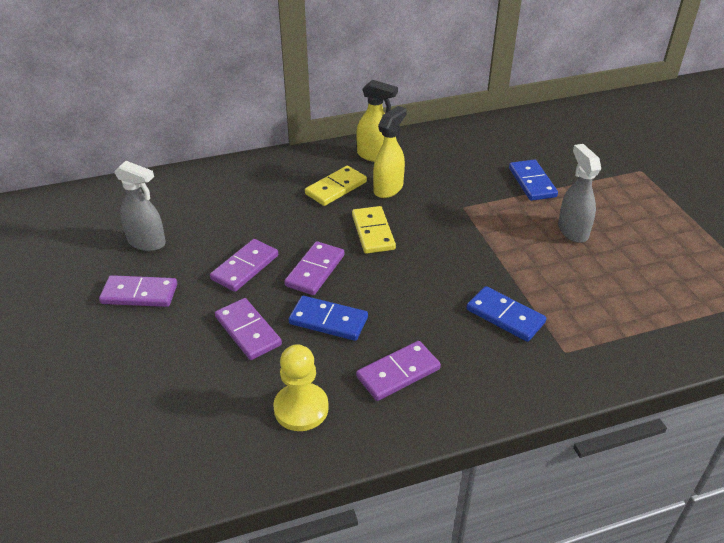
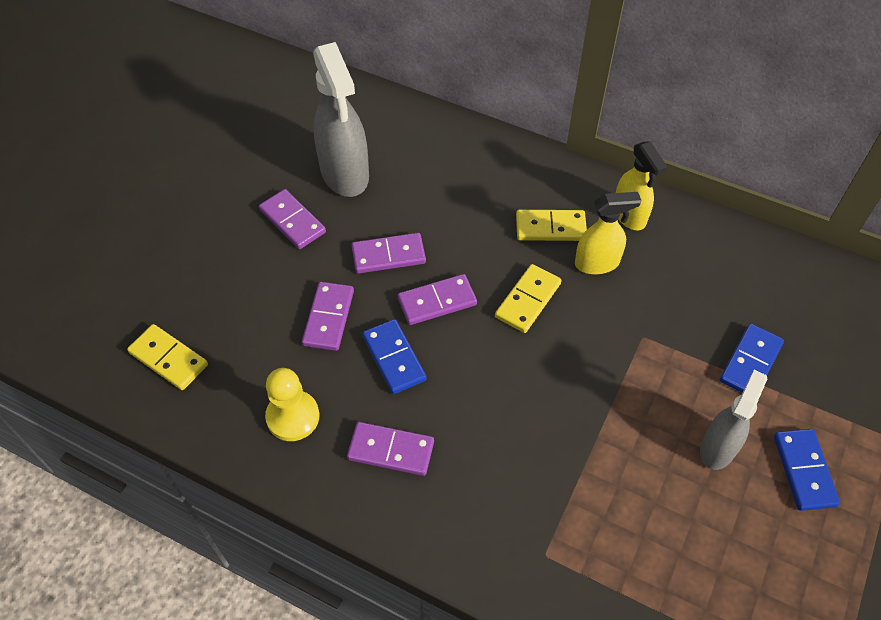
camera: 45 degrees right, 15 degrees up
(143, 451) = (169, 359): none -> yellow domino
(147, 242) = (345, 174): grey spray bottle -> grey spray bottle, size x1.65
(505, 316) = (537, 477): blue domino -> blue domino (804, 470)

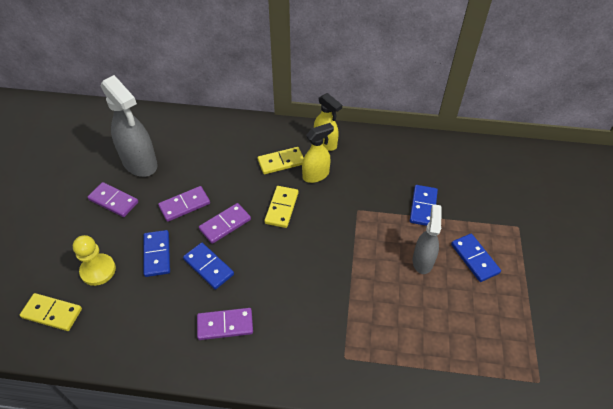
camera: 20 degrees left, 5 degrees down
(293, 417) = (152, 324): yellow pawn -> yellow pawn (98, 270)
(328, 318) = (157, 254): purple domino -> blue domino

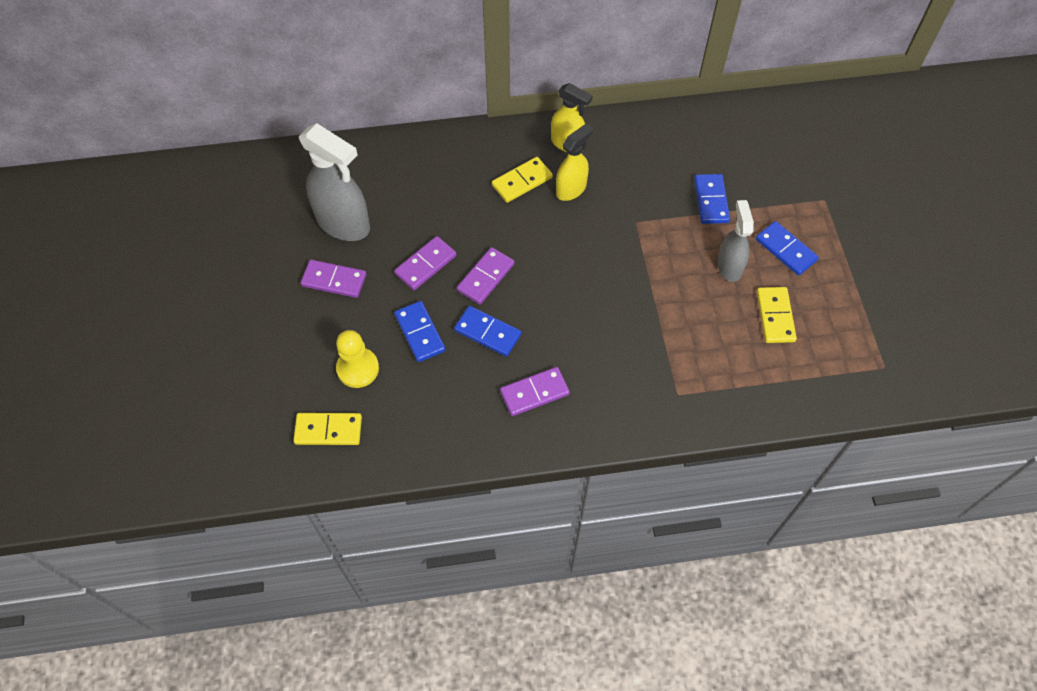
camera: 15 degrees left, 10 degrees up
(282, 208) = (545, 241): yellow domino -> yellow domino (775, 316)

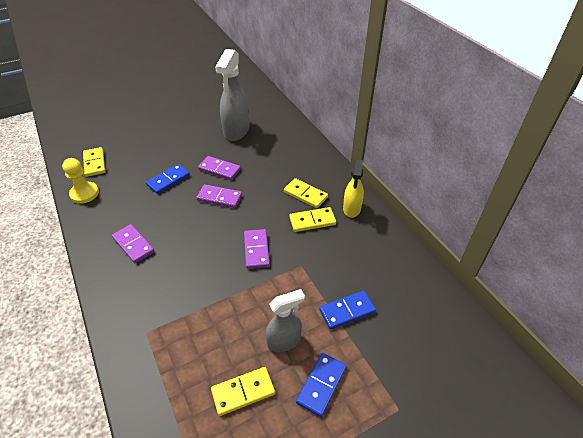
camera: 70 degrees right, 15 degrees down
(334, 280) = (195, 138): purple domino -> purple domino (256, 250)
(358, 369) = (137, 163): yellow pawn -> yellow pawn (84, 193)
(487, 332) = (176, 210): blue domino -> none
(571, 189) = (312, 221): yellow spray bottle -> yellow domino

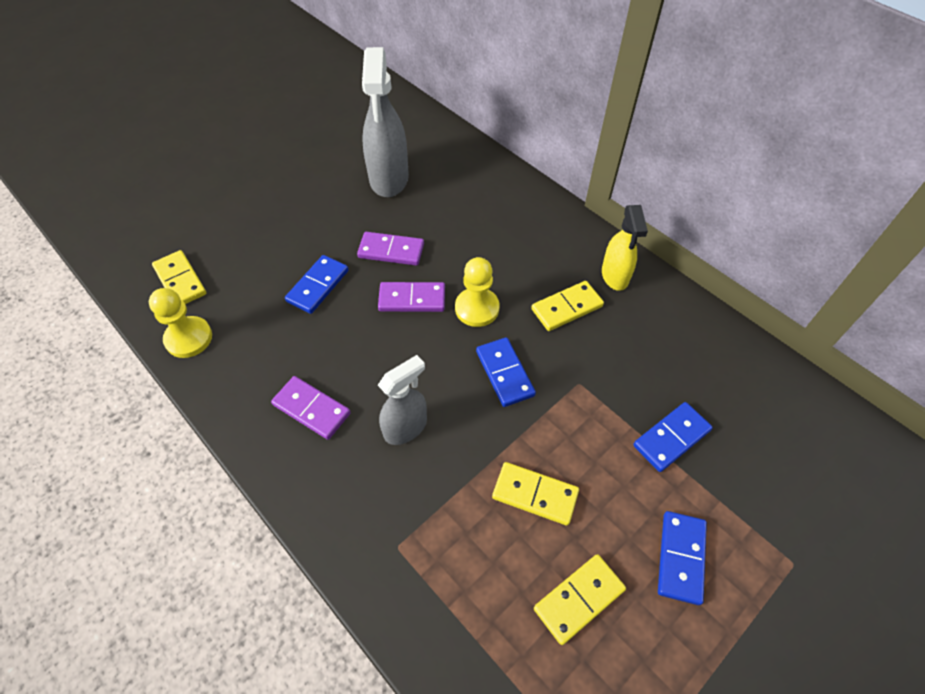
camera: 15 degrees left, 10 degrees up
(256, 210) = (477, 308): none -> yellow pawn
(256, 250) = (505, 373): purple domino -> blue domino
(284, 341) = (604, 506): grey spray bottle -> grey spray bottle (406, 427)
(305, 194) = (539, 266): yellow domino -> yellow domino (535, 494)

